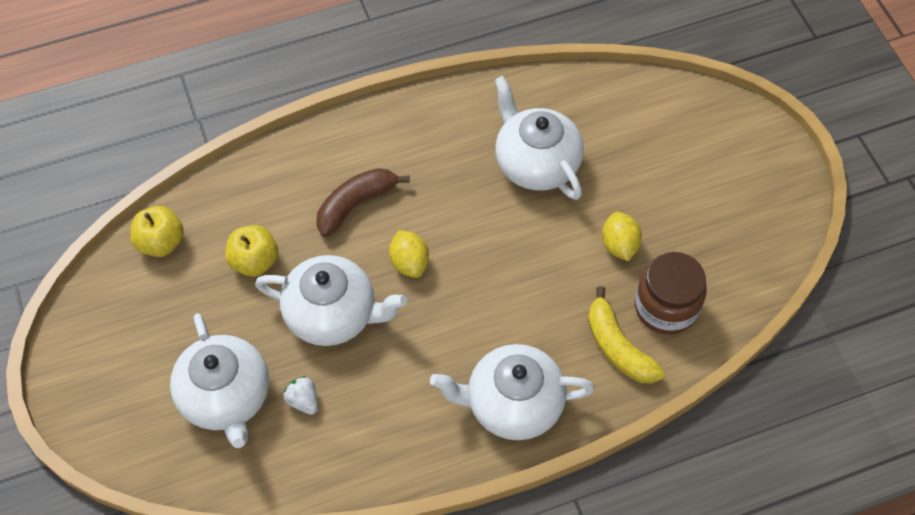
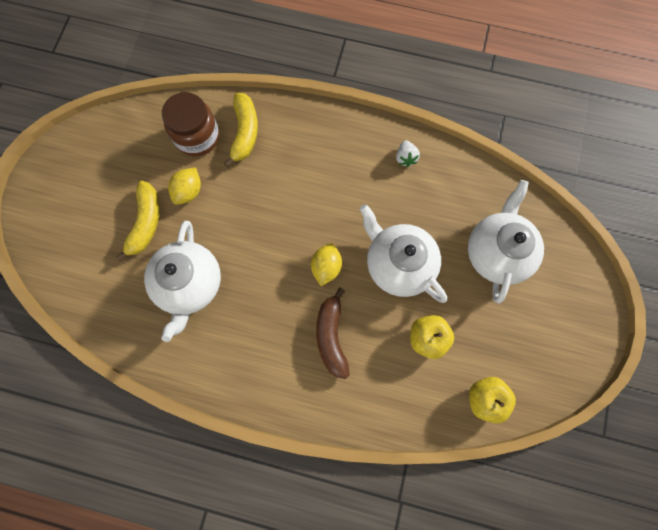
camera: 145 degrees left, 15 degrees up
(303, 400) = (450, 219): white strawberry -> white strawberry (405, 158)
(356, 204) = (331, 336): brown banana -> brown banana turned 90 degrees clockwise
(512, 404) = (330, 140): white teapot -> none
(633, 188) = (146, 223): none -> yellow banana

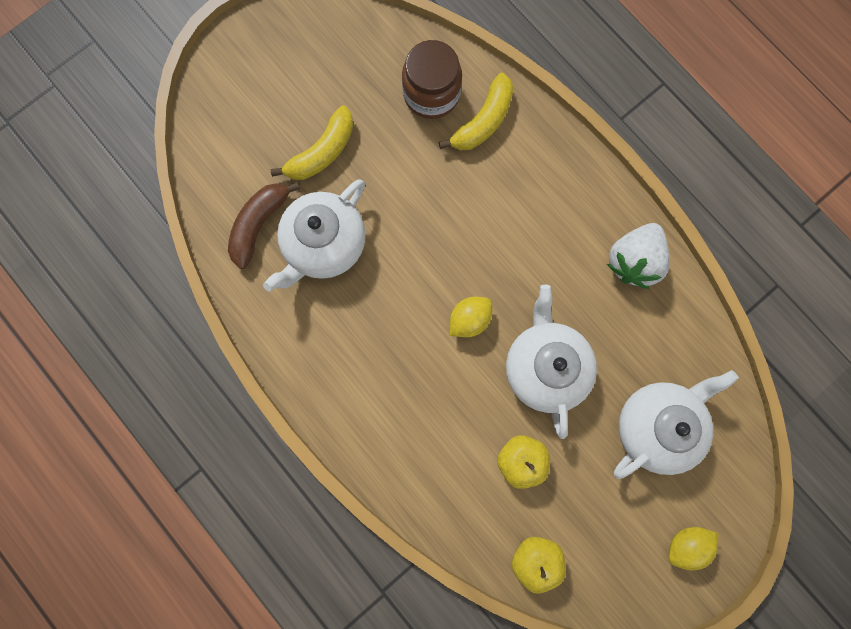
camera: 35 degrees right, 5 degrees up
(189, 191) = (385, 147): yellow lemon -> yellow lemon (685, 544)
(331, 336) = (426, 391): brown banana -> brown banana (259, 224)
(405, 158) = (633, 260): white strawberry -> white strawberry, size x1.95

